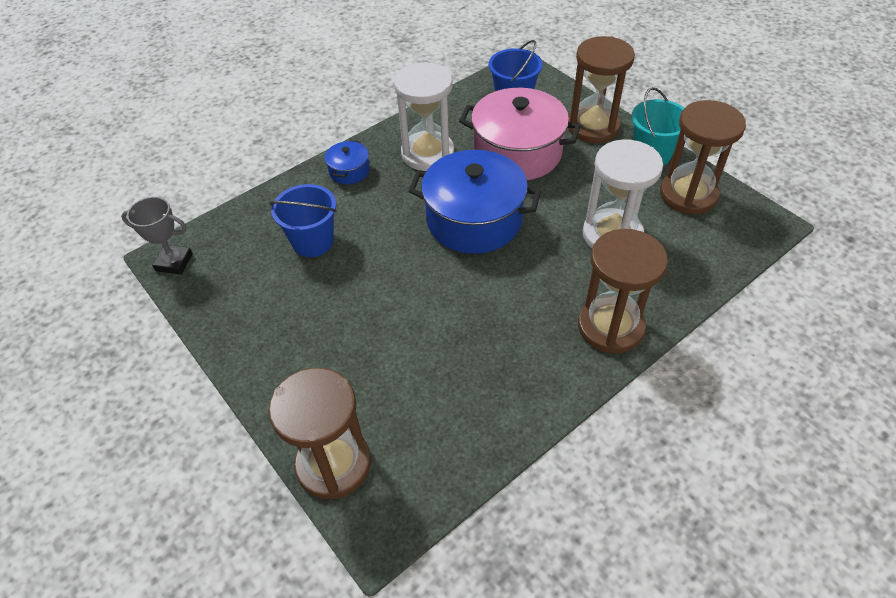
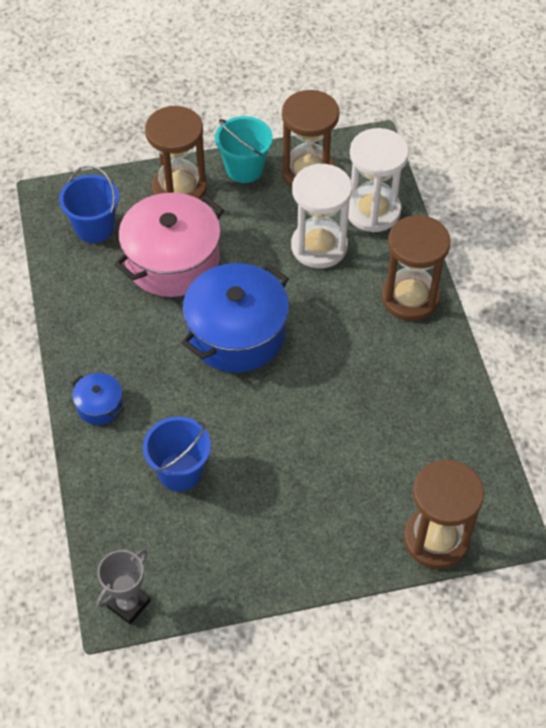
camera: 65 degrees left, 5 degrees up
(427, 153) = (122, 330): white hourglass -> white hourglass (373, 211)

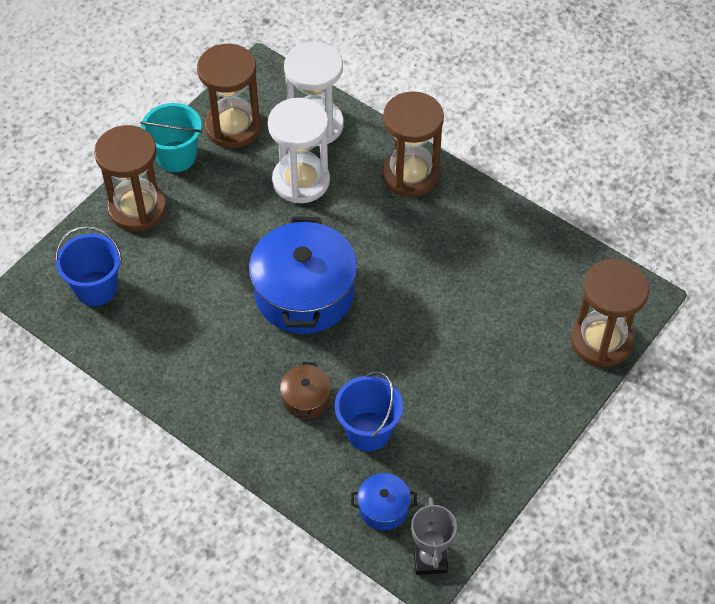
camera: 40 degrees left, 0 degrees up
(99, 405) = (251, 428): blue pot -> blue pot (383, 508)
(159, 413) = (306, 398): none -> brown pot
(172, 261) = (192, 271): pink pot -> none

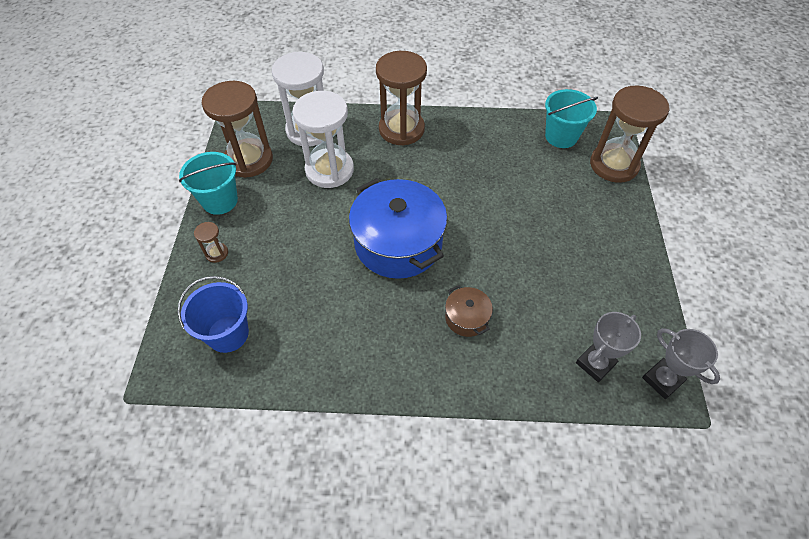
camera: 35 degrees left, 0 degrees up
(137, 208) = (216, 253): brown hourglass -> brown hourglass, size x0.42
(368, 431) = (531, 313): blue bucket -> none
(383, 508) = (595, 363): blue pot -> grey trophy
(575, 277) = (561, 136): none -> turquoise bucket

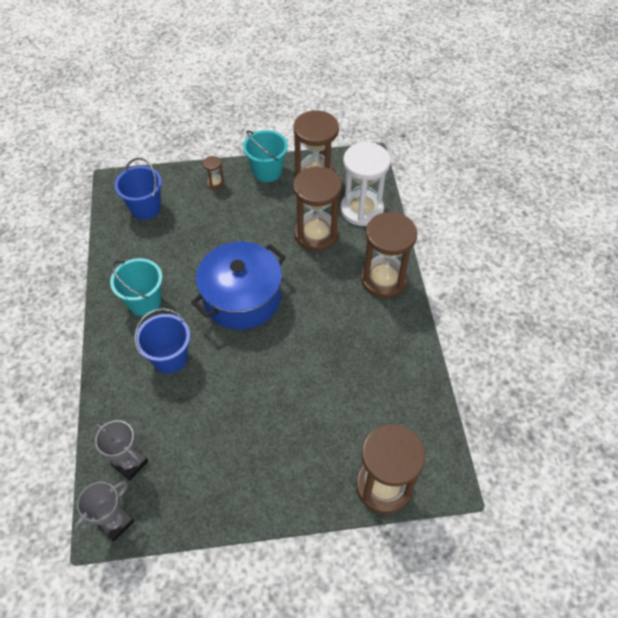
camera: 80 degrees right, 0 degrees up
(329, 170) = (316, 234): white hourglass -> brown hourglass
(466, 318) = (170, 358): brown pot -> blue bucket
(561, 136) = (415, 428): turquoise bucket -> turquoise bucket (144, 302)

